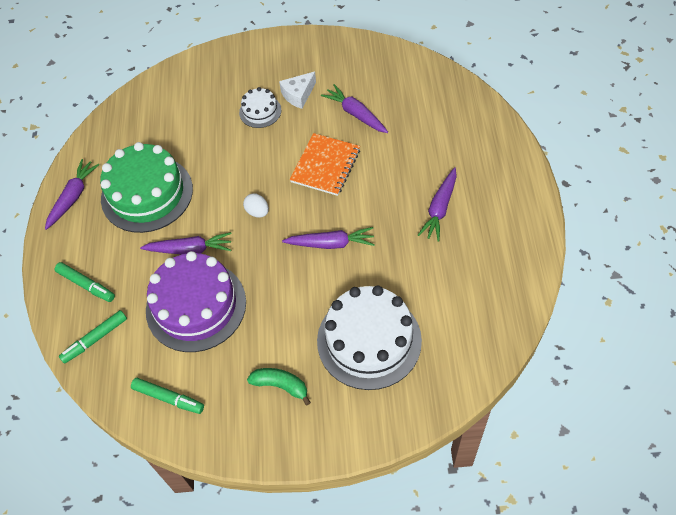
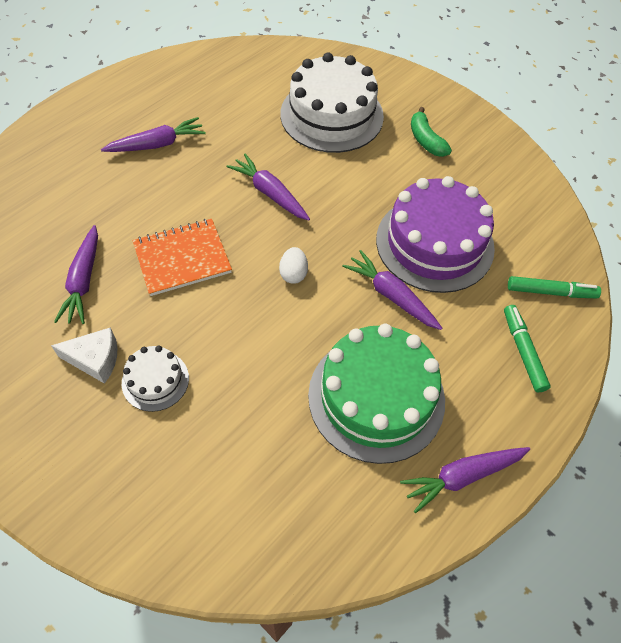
camera: 140 degrees left, 0 degrees up
(168, 398) = (520, 198): green marker -> none

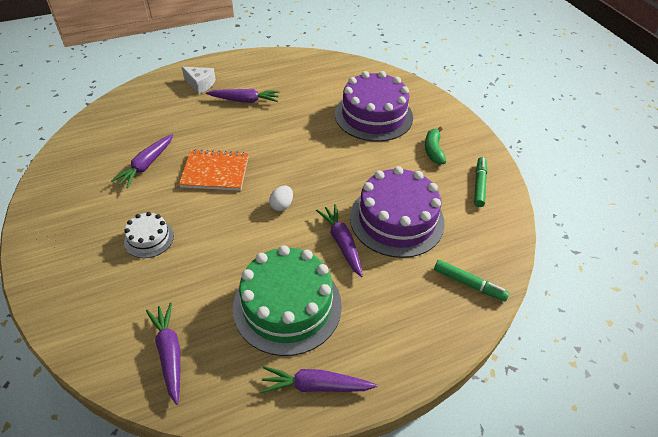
camera: 25 degrees right, 10 degrees down
(95, 360) = (122, 213): white cheese -> white cheese (200, 84)
(270, 193) = (299, 151): purple carrot -> purple carrot (169, 354)
(331, 115) = (373, 115): white cake -> purple cake
(523, 351) = (420, 317): green marker -> green marker (479, 185)

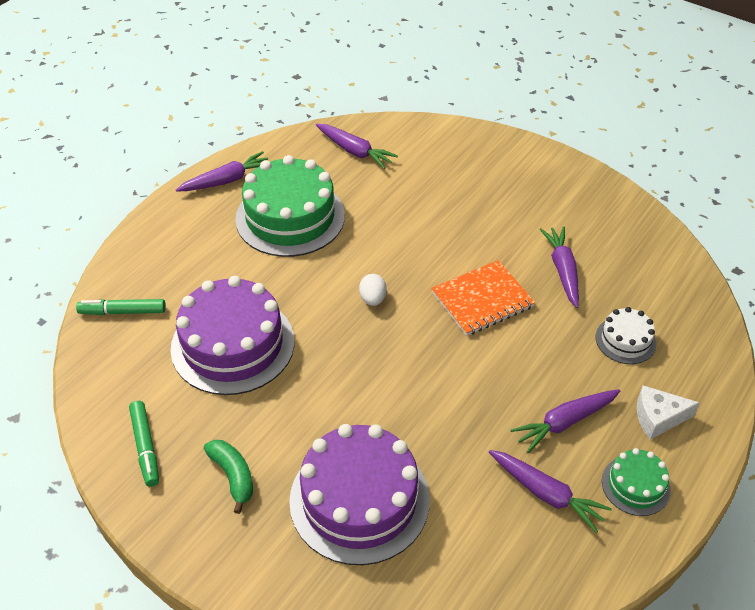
camera: 150 degrees right, 0 degrees up
(149, 238) = (466, 209): white cake -> white cake (625, 340)
(243, 70) = (635, 485): none -> green cake
(342, 243) = (278, 291): purple carrot -> purple carrot (546, 493)

